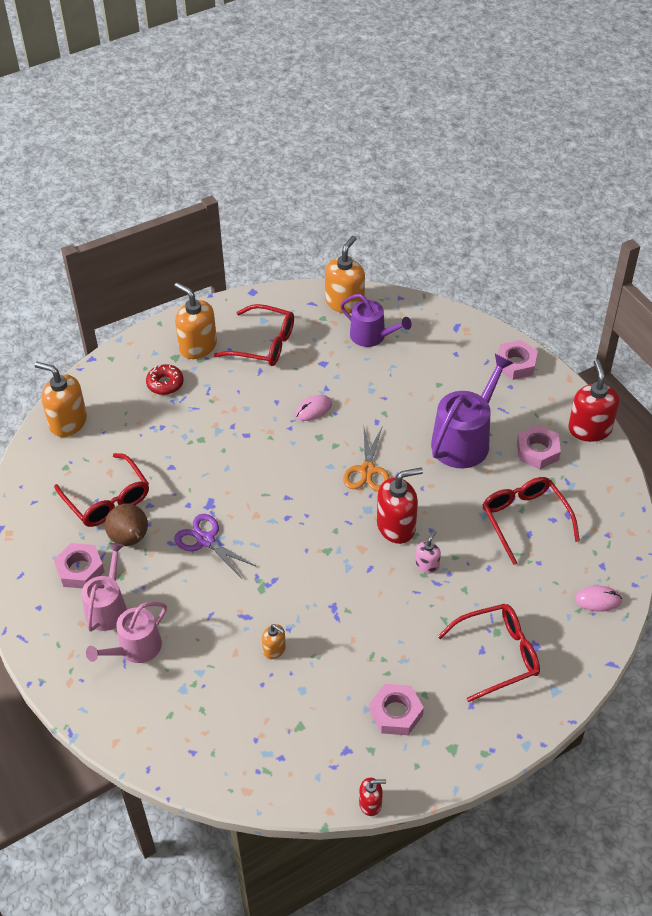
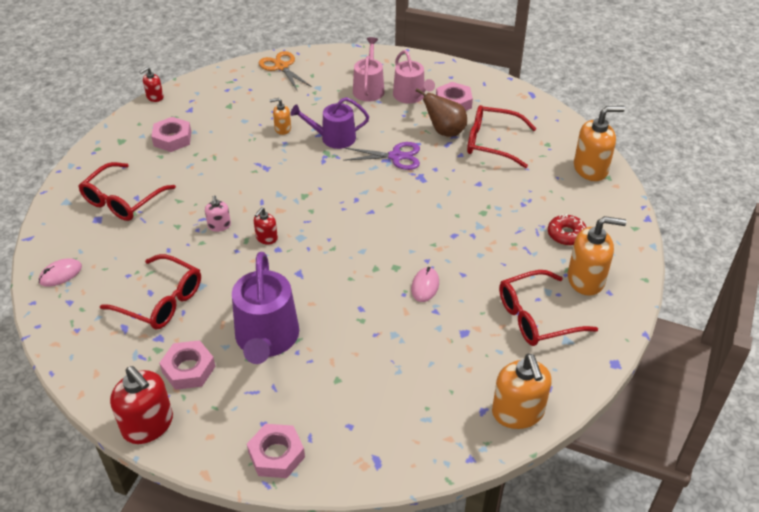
camera: 140 degrees right, 5 degrees down
(367, 470) = (328, 264): orange scissors -> orange scissors (281, 67)
(372, 336) = (451, 390): purple watering can -> purple watering can (333, 138)
(396, 526) = (266, 238): red soap dispenser -> red soap dispenser, size x0.52

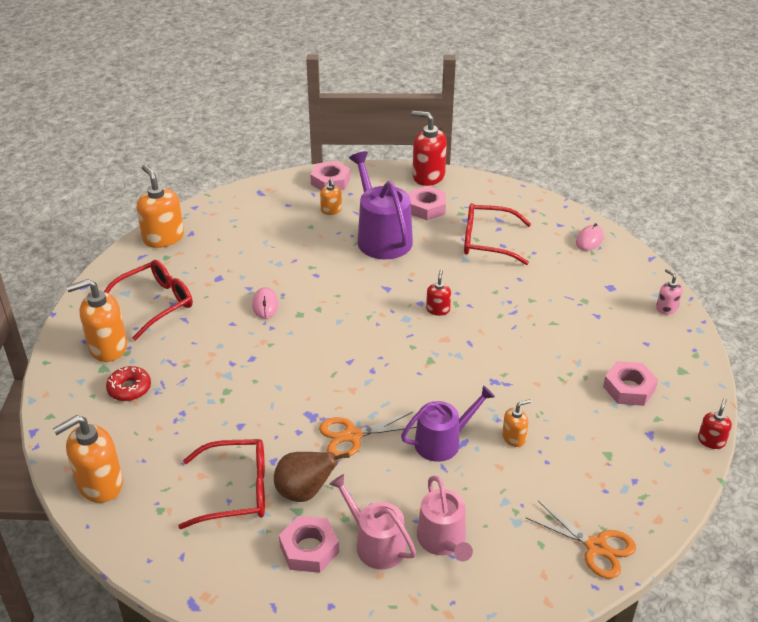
camera: 160 degrees right, 5 degrees down
(122, 200) = (607, 309): red glasses -> none
(219, 226) = (491, 309): pink soap dispenser -> pink soap dispenser (666, 308)
(301, 399) = (331, 210): none -> orange soap dispenser
(396, 156) = (353, 436): purple scissors -> orange scissors

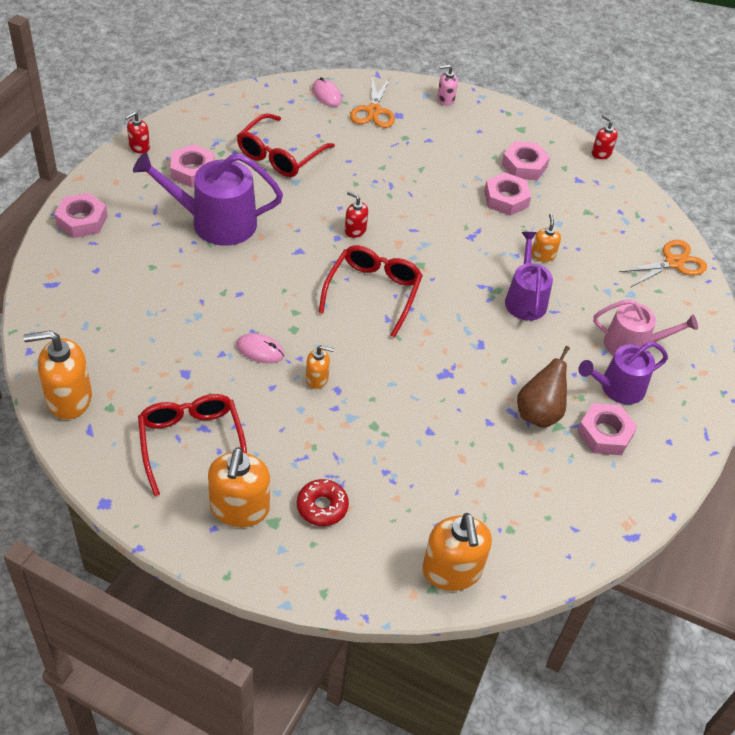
camera: 70 degrees left, 10 degrees up
(236, 491) = (514, 462): red glasses -> red glasses (373, 292)
(331, 210) = (137, 240): orange soap dispenser -> orange soap dispenser (317, 378)
(353, 436) = (487, 354): orange scissors -> orange scissors (374, 111)
(376, 544) = (617, 388): pink watering can -> purple watering can
(428, 176) = (139, 147): red soap dispenser -> red soap dispenser, size x0.52
(568, 389) = (506, 199): none -> pink nut

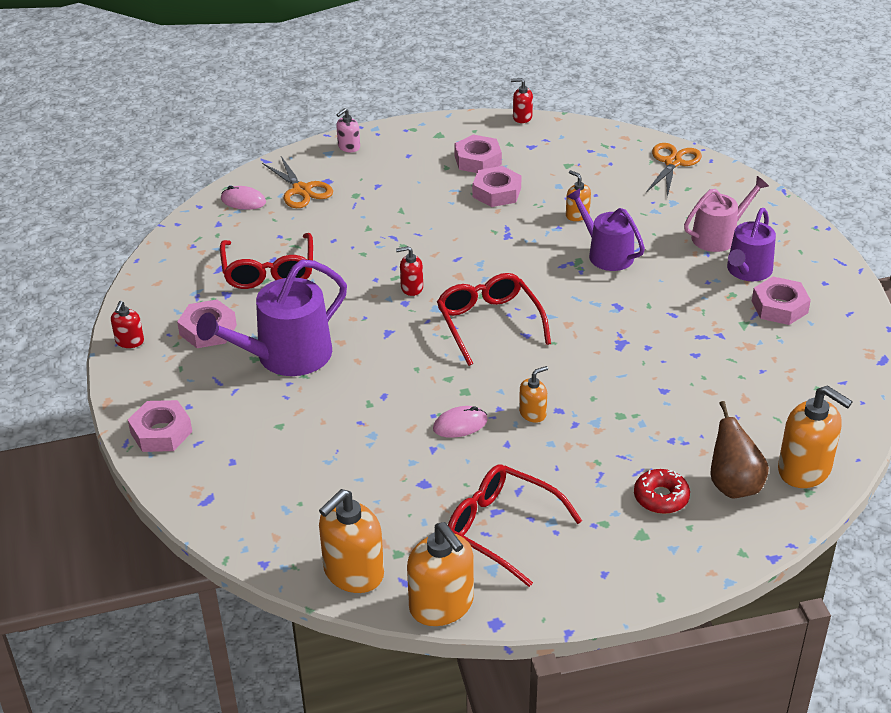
camera: 35 degrees left, 10 degrees down
(239, 508) = (604, 545): orange soap dispenser -> orange soap dispenser (441, 605)
(539, 413) = (719, 324): brown pear -> brown pear (733, 485)

